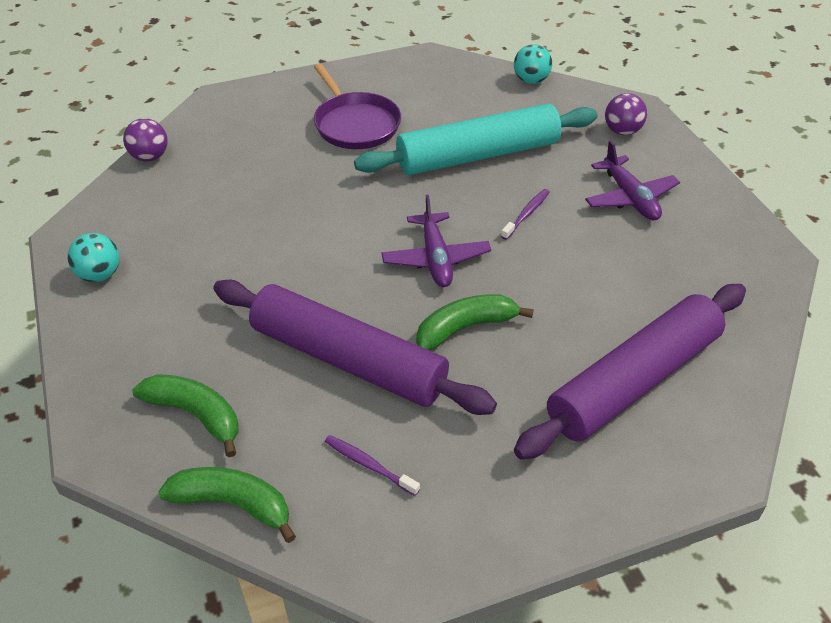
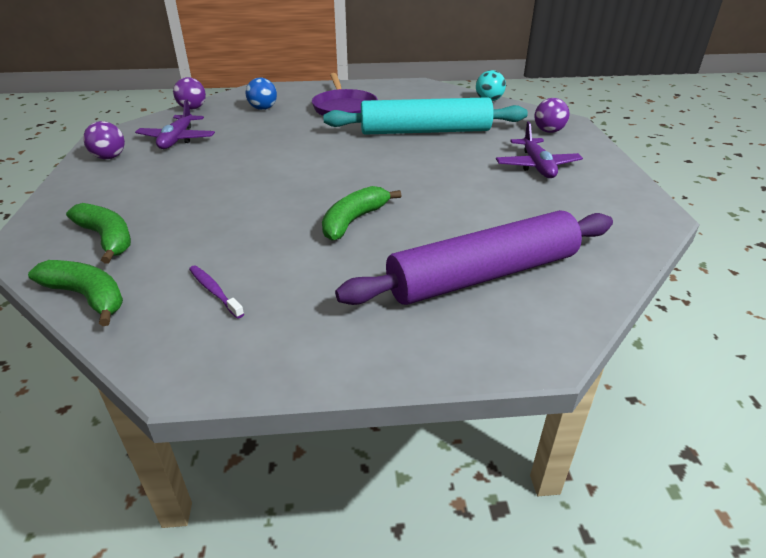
camera: 15 degrees right, 10 degrees down
(100, 275) = (109, 157): turquoise ball -> purple ball
(248, 142) = (263, 108): none -> blue ball
(348, 360) = (247, 225): purple rolling pin -> none
(435, 258) = (356, 179): purple plane -> purple plane (177, 139)
(465, 328) = (354, 221): green banana -> green banana turned 45 degrees counterclockwise
(526, 214) = (444, 165): purple toothbrush -> none

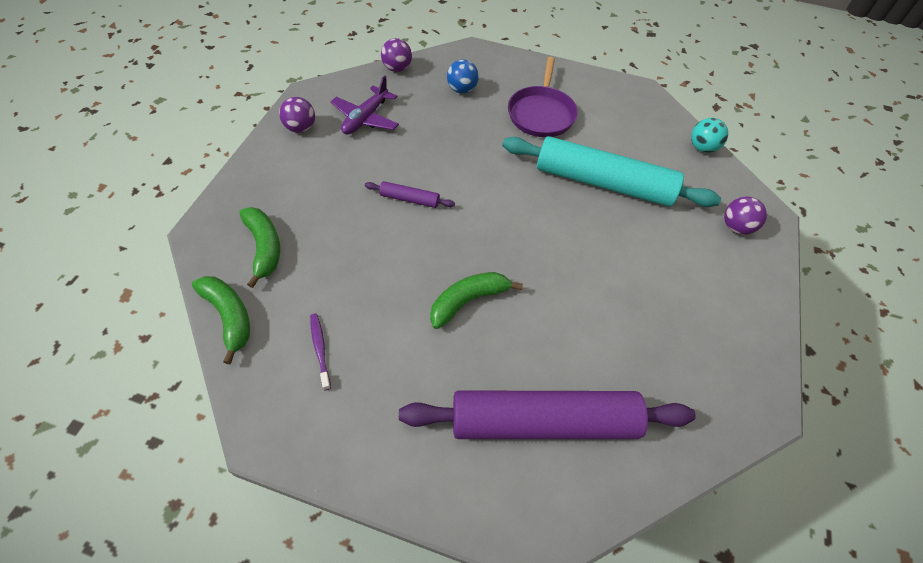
camera: 20 degrees right, 20 degrees up
(252, 175) = (409, 199): none -> purple rolling pin
(537, 166) = (687, 283): purple plane -> none

